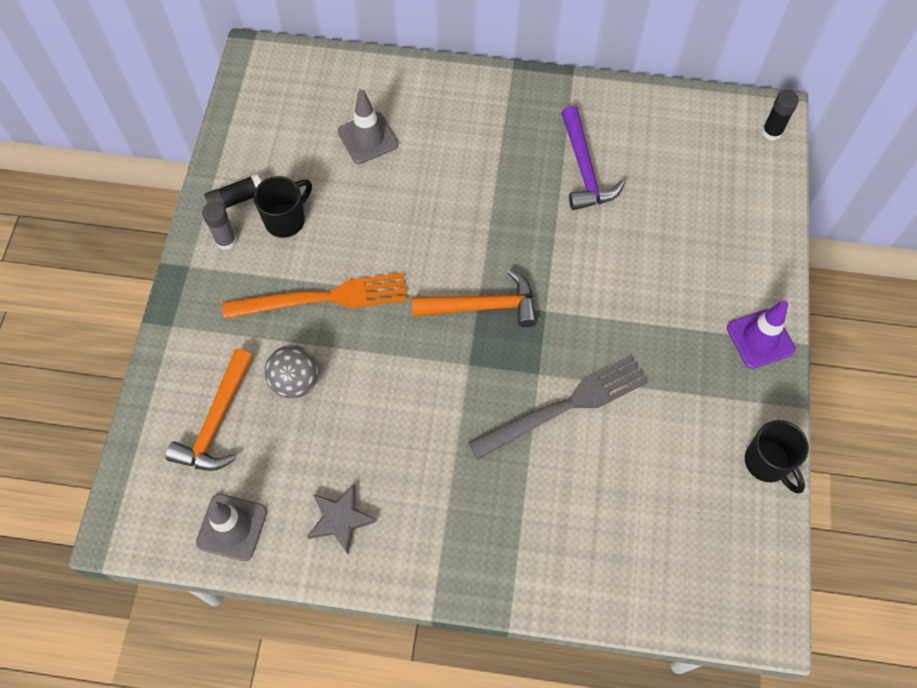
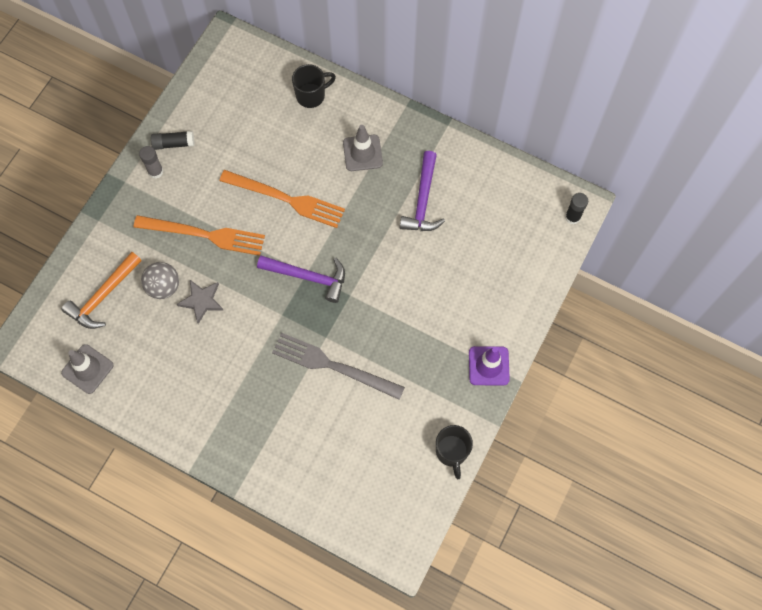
camera: 20 degrees right, 5 degrees up
(286, 220) = (201, 170): black mug -> black mug (311, 95)
(340, 519) = (157, 388): grey star -> grey star (201, 301)
(368, 138) = (280, 127): grey traffic cone -> grey traffic cone (362, 153)
(412, 221) = (286, 199): none -> orange fork
(483, 306) = (308, 277): orange hammer -> purple hammer
(565, 406) = (333, 366): grey fork -> grey fork turned 150 degrees counterclockwise

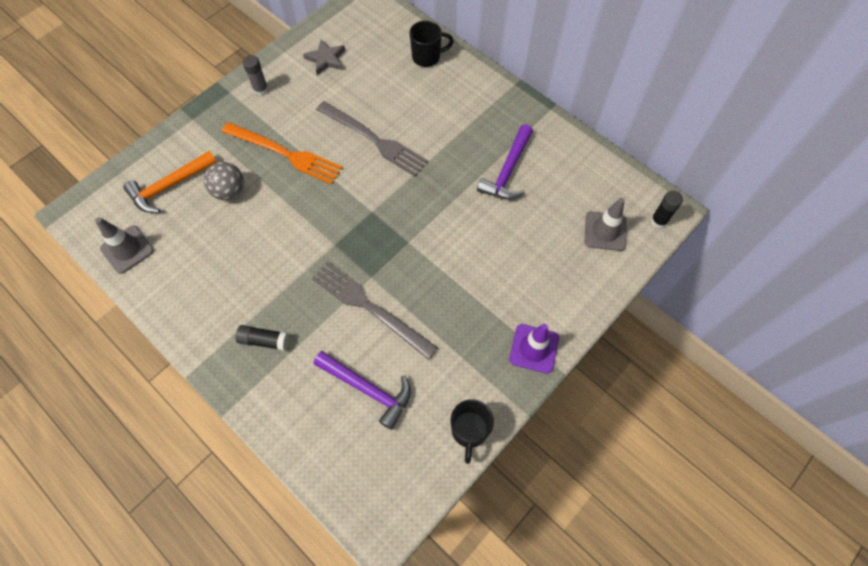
camera: 15 degrees right, 5 degrees down
(174, 143) = (286, 70): black glue stick -> black glue stick (264, 340)
(201, 301) = (260, 213): grey star -> grey star (326, 59)
(286, 199) = (374, 140): orange fork -> grey fork
(308, 277) = (372, 215): purple hammer -> purple hammer (368, 389)
(362, 153) = (460, 116): grey traffic cone -> grey traffic cone (605, 231)

